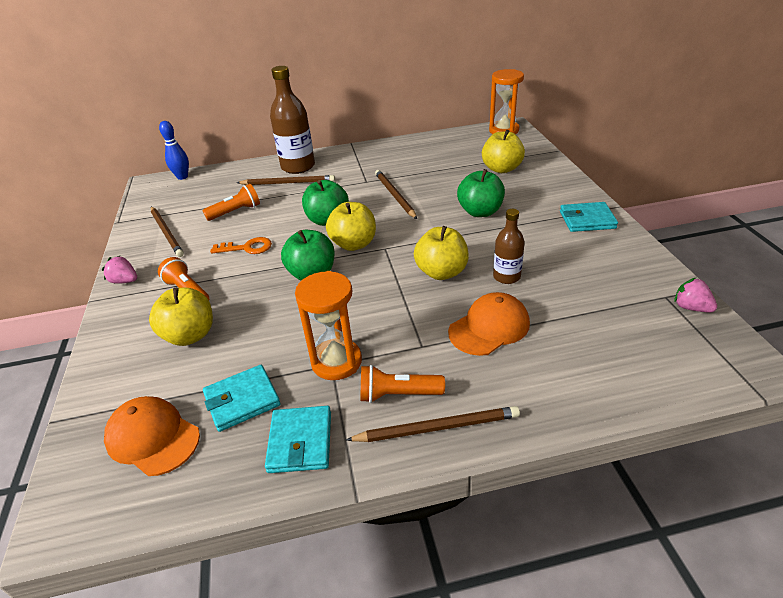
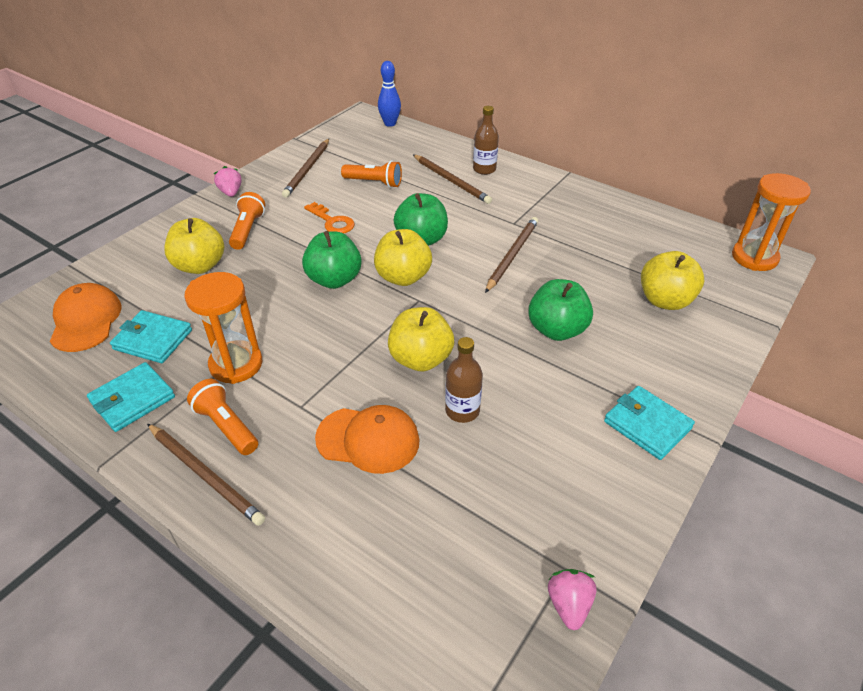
camera: 45 degrees right, 5 degrees up
(298, 167) = (484, 169): brown bottle -> brown bottle, size x0.56

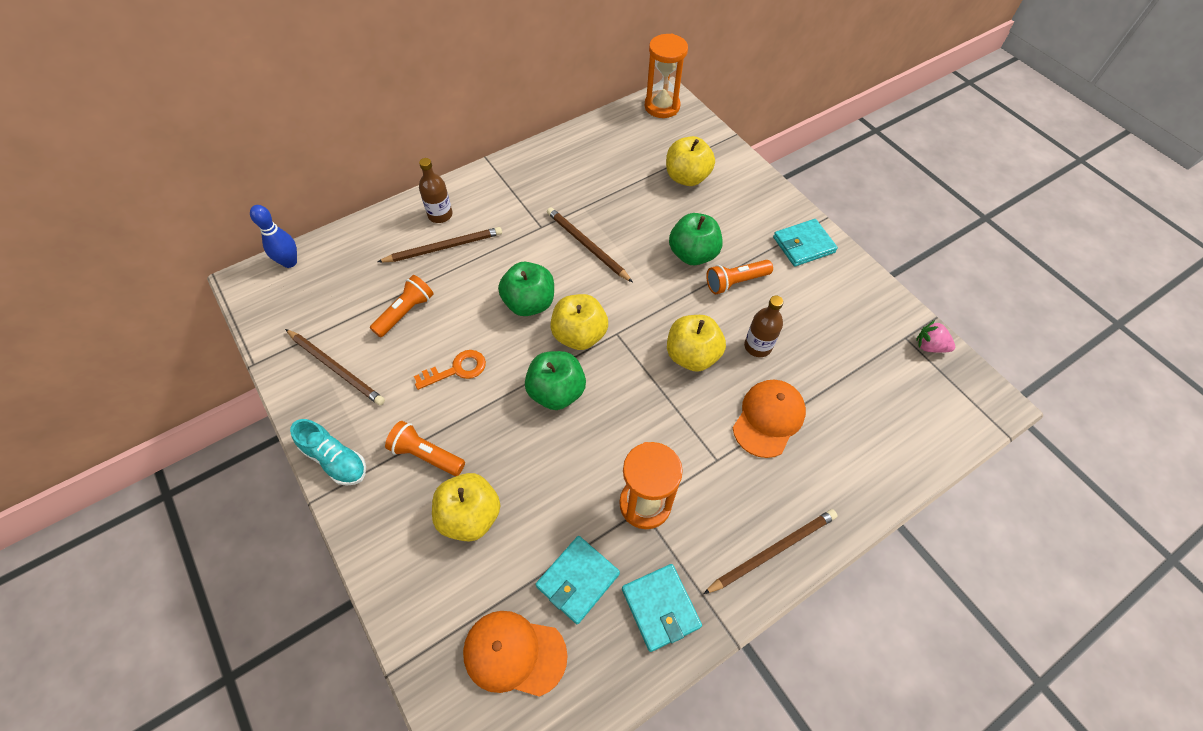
camera: 70 degrees left, 15 degrees up
(226, 426) = (722, 525): orange flashlight -> orange flashlight (735, 282)
(231, 192) = (335, 459): pink strawberry -> turquoise shoe

